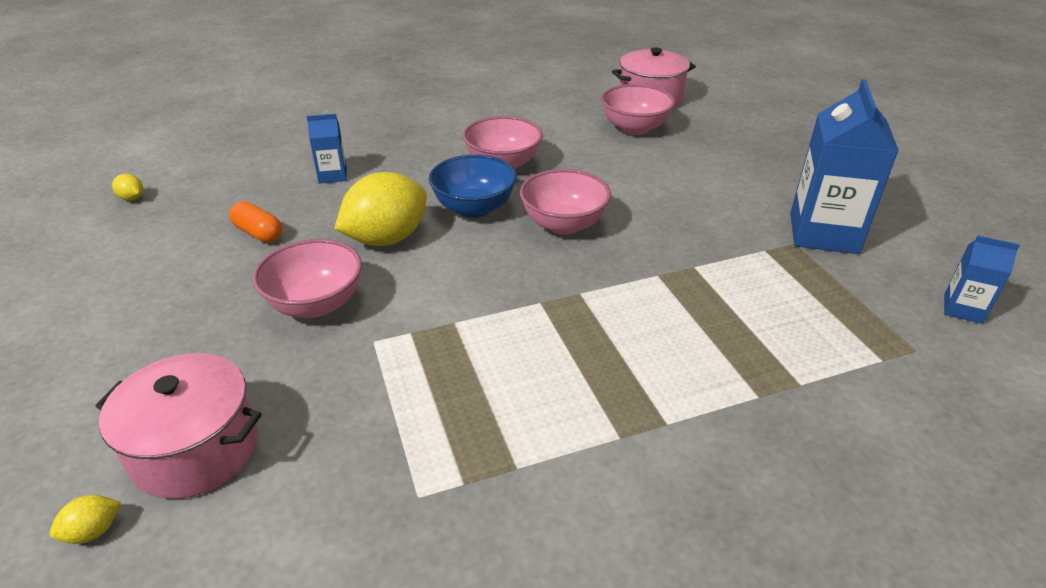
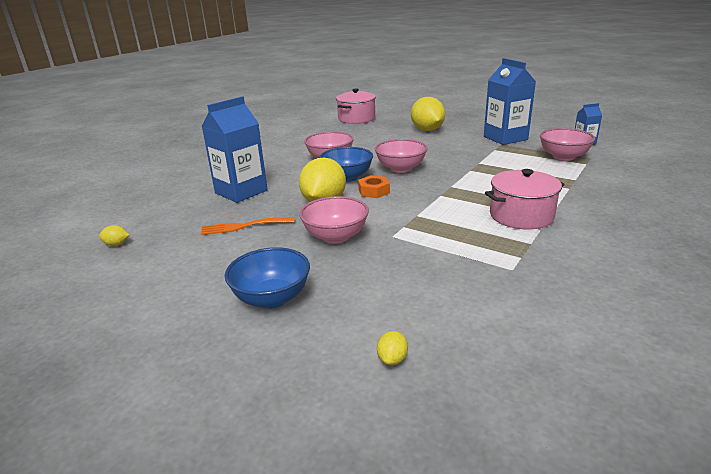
camera: 35 degrees left, 10 degrees down
(132, 359) = (272, 298): none -> blue bowl
(196, 449) = (383, 308): pink pot -> pink pot (521, 216)
(258, 233) = (243, 226): orange capsule -> orange fork
(332, 175) = (241, 192): blue carton -> blue carton, size x2.02
(469, 249) = (374, 191): none -> orange nut
(634, 128) = (369, 130): pink bowl -> pink bowl (563, 157)
(719, 162) = (427, 130): none -> yellow lemon

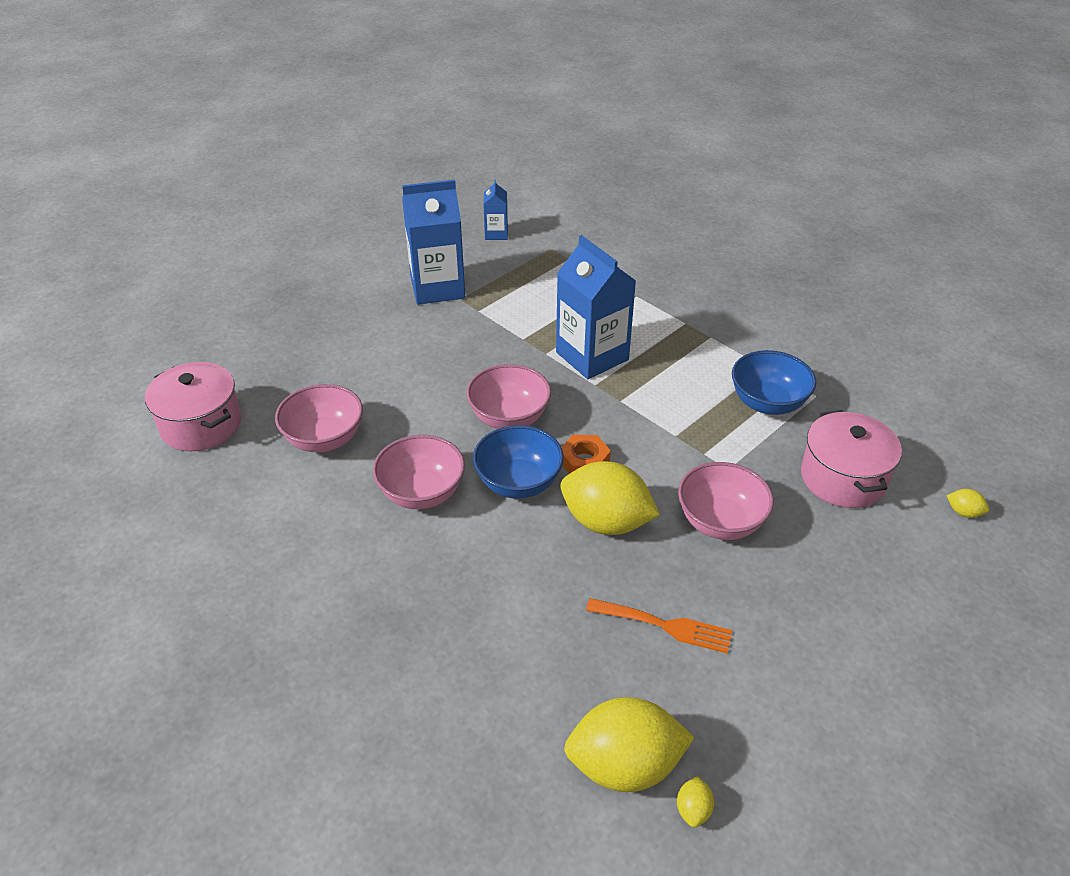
camera: 80 degrees left, 15 degrees up
(241, 192) = (524, 628): blue carton -> blue carton (592, 356)
(243, 226) = (665, 625): orange fork -> orange fork turned 75 degrees counterclockwise
(272, 298) = (863, 597): blue bowl -> blue bowl (767, 403)
(427, 130) = (344, 351): yellow lemon -> yellow lemon (624, 765)
(521, 216) = (699, 353): pink pot -> pink pot (843, 478)
(563, 157) = (539, 266): pink bowl -> pink bowl (324, 439)

